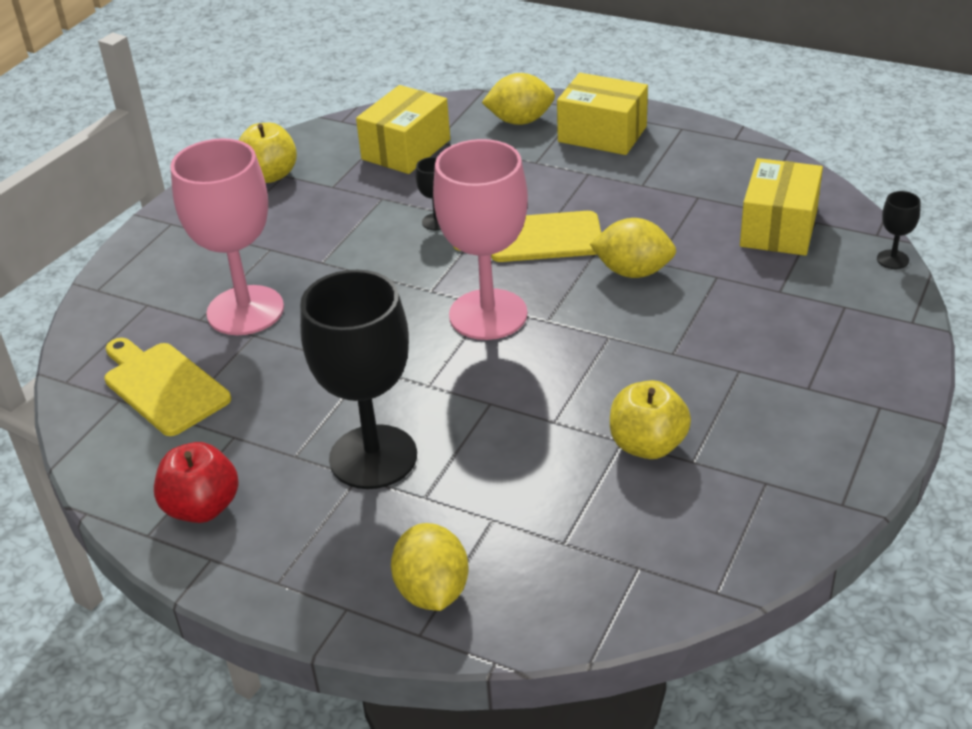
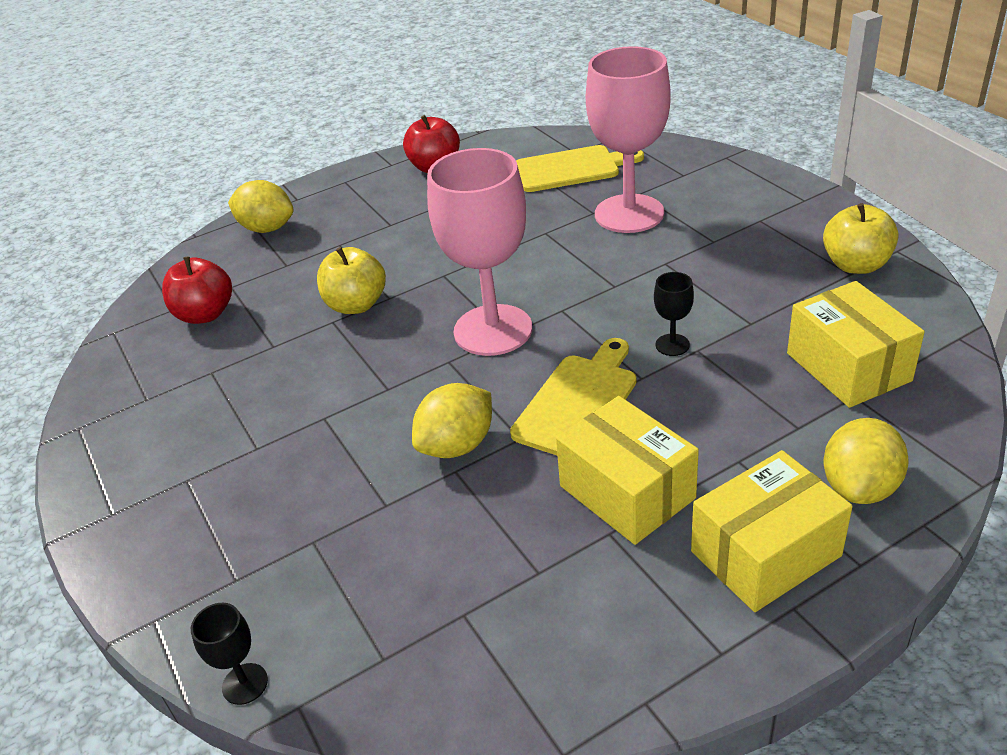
camera: 125 degrees right, 0 degrees up
(373, 457) = (399, 234): black goblet -> none
(624, 529) = (205, 314): none -> red apple
(647, 445) = (253, 356): yellow apple -> yellow apple (356, 305)
(779, 228) = (406, 611): yellow box -> yellow box (626, 492)

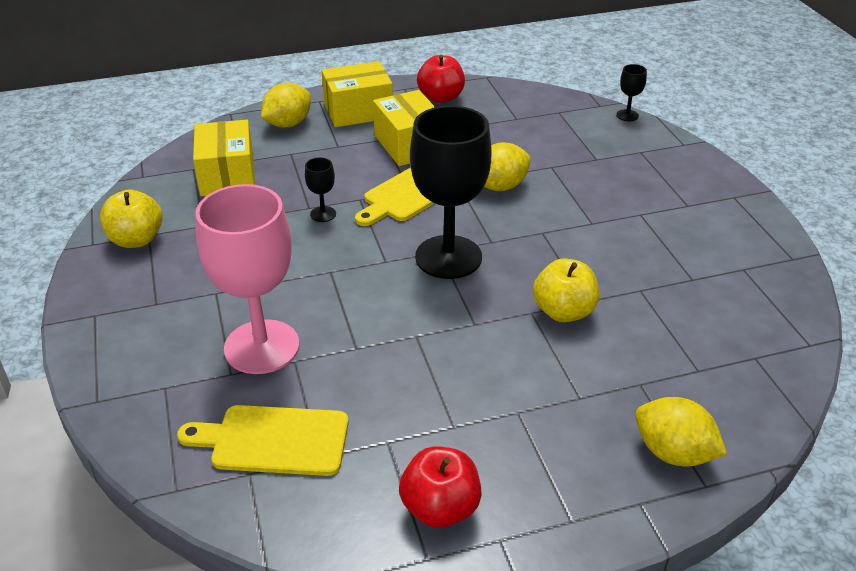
camera: 170 degrees left, 0 degrees up
(205, 314) = (717, 340): red apple -> red apple (441, 97)
(493, 330) = (448, 257): pink goblet -> black goblet

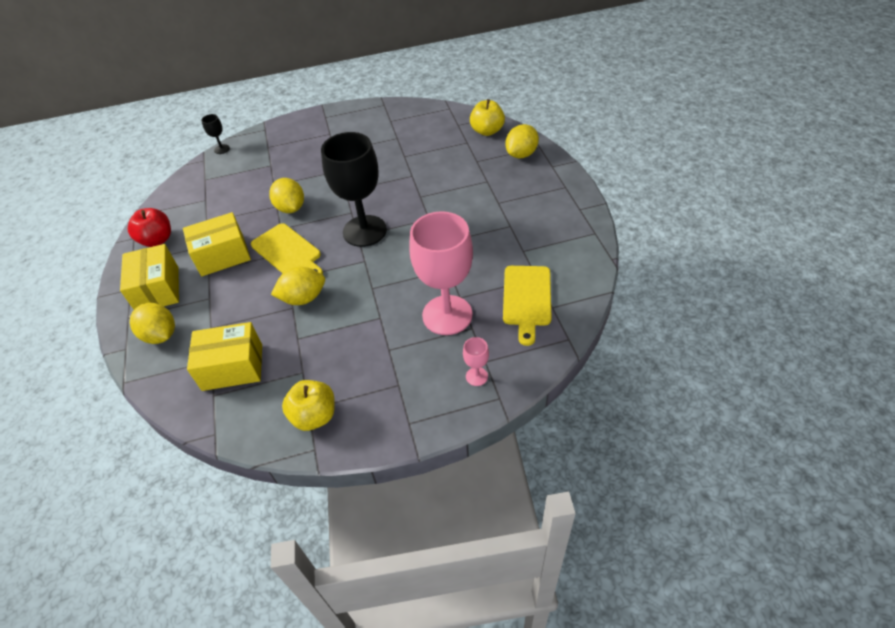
camera: 85 degrees left, 10 degrees up
(141, 377) = (476, 376): none -> pink goblet
(323, 214) = (303, 298): black goblet -> yellow lemon
(440, 508) = (565, 229): red apple -> none
(563, 312) = (421, 184): yellow apple -> yellow apple (487, 131)

